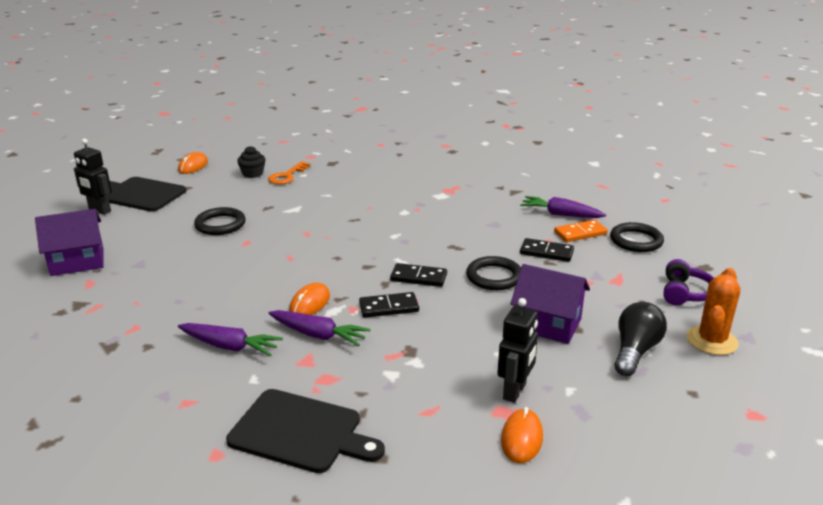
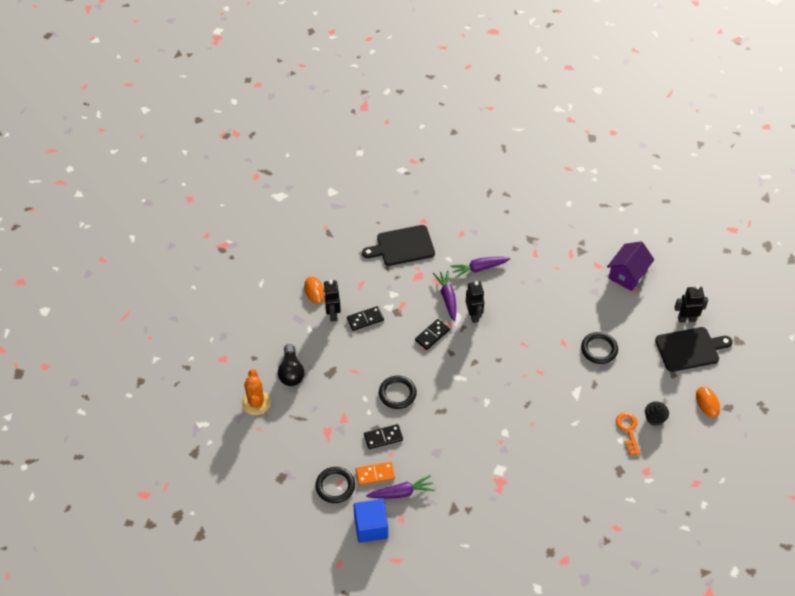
camera: 145 degrees right, 25 degrees up
(310, 303) = (473, 315): orange mouse -> black robot
(318, 335) = (447, 297): purple carrot -> purple carrot turned 90 degrees clockwise
(418, 277) = (438, 368): black domino -> black domino (365, 319)
(547, 324) = (344, 368): purple house -> none
(580, 233) = (375, 474): orange domino -> orange domino turned 45 degrees clockwise
(613, 207) = (371, 527): none -> blue cube
(685, 293) = (283, 440): purple headphones -> none

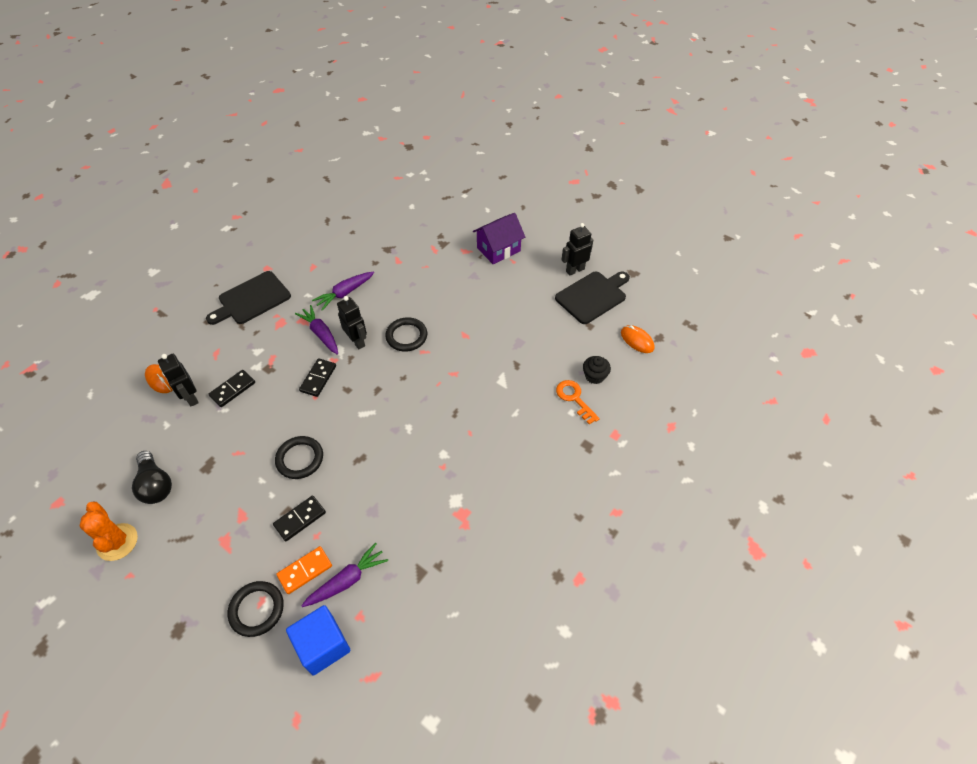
camera: 25 degrees left, 0 degrees up
(599, 349) = (504, 328): black ring -> black ring (406, 336)
(627, 274) = (498, 249): purple house -> purple house turned 45 degrees clockwise

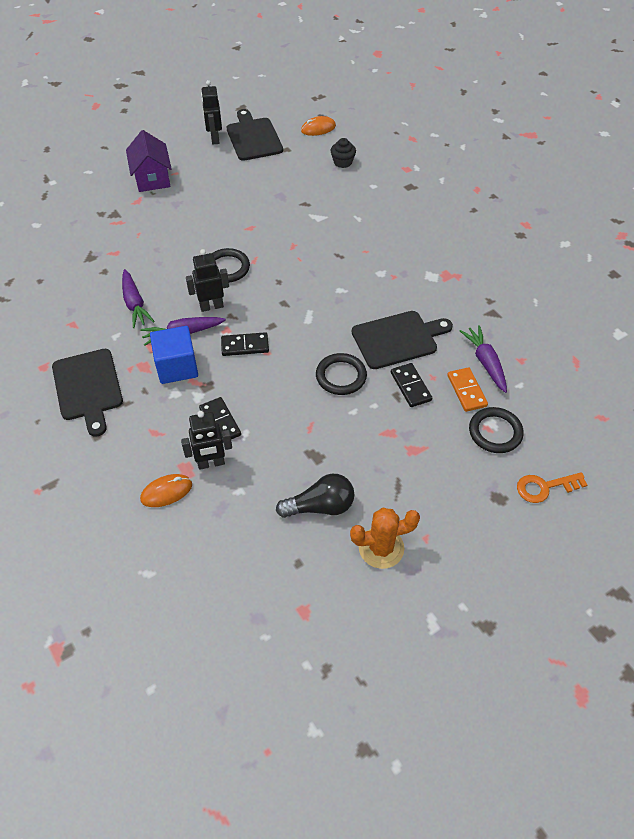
camera: 70 degrees left, 0 degrees up
(318, 378) = (245, 346): black domino -> black domino turned 45 degrees counterclockwise
(323, 645) = (541, 389): blue cube -> blue cube (177, 367)
(358, 493) = (398, 339): none -> black cutting board
(574, 399) = (360, 180): orange key -> orange key (545, 487)

